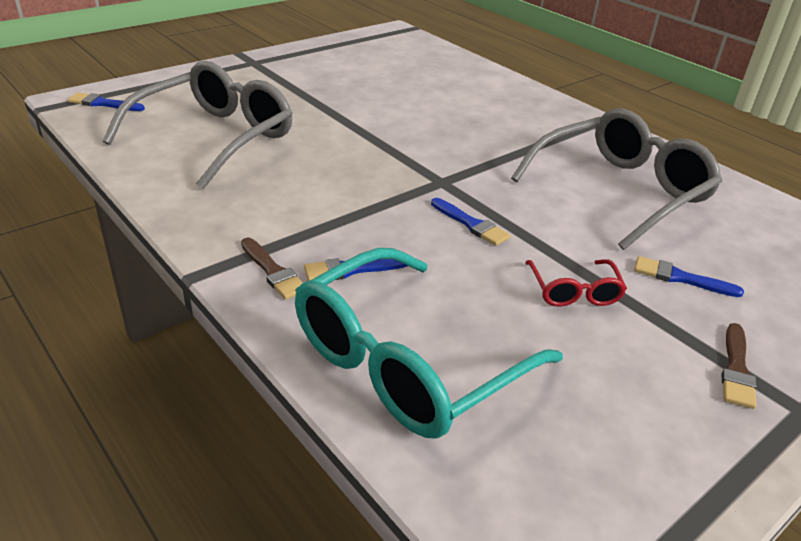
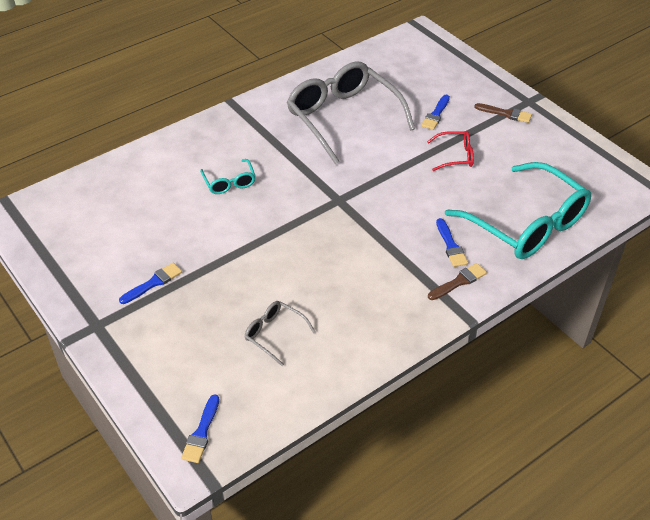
camera: 85 degrees left, 10 degrees up
(215, 137) = (274, 334): grey glasses -> grey glasses, size x0.45
(459, 116) = (229, 182): none -> turquoise glasses
(471, 224) = (392, 190): blue brush -> blue brush (153, 283)

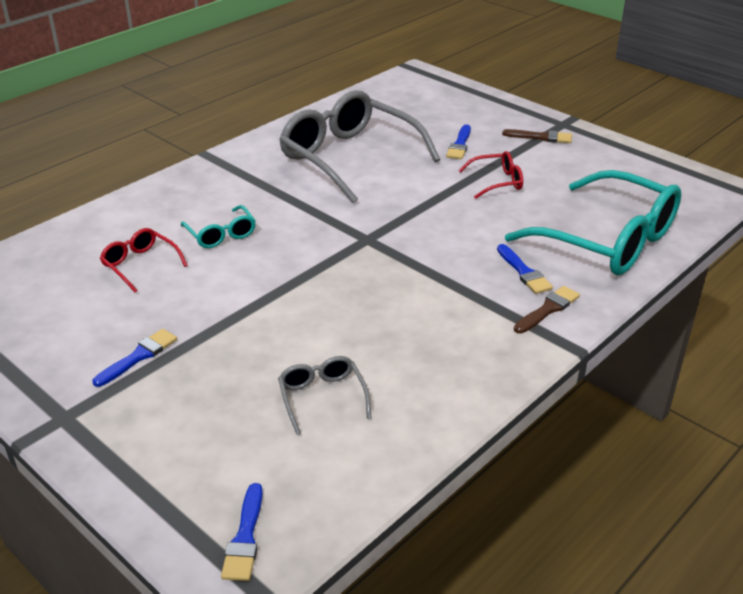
camera: 10 degrees left, 10 degrees down
(165, 203) = (140, 265): none -> red glasses
(274, 334) = (322, 397): grey glasses -> grey glasses turned 45 degrees clockwise

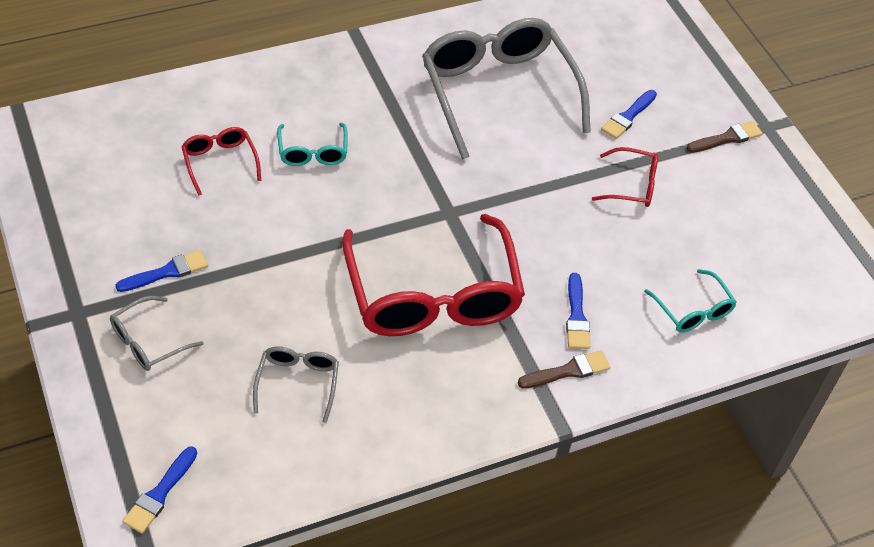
camera: 20 degrees right, 15 degrees up
(153, 416) = (148, 342): none -> grey glasses
(396, 296) = (432, 295): none -> red glasses
(541, 137) = (727, 138): brown brush -> brown brush turned 60 degrees counterclockwise
(608, 240) = (693, 310): turquoise glasses -> turquoise glasses, size x0.45

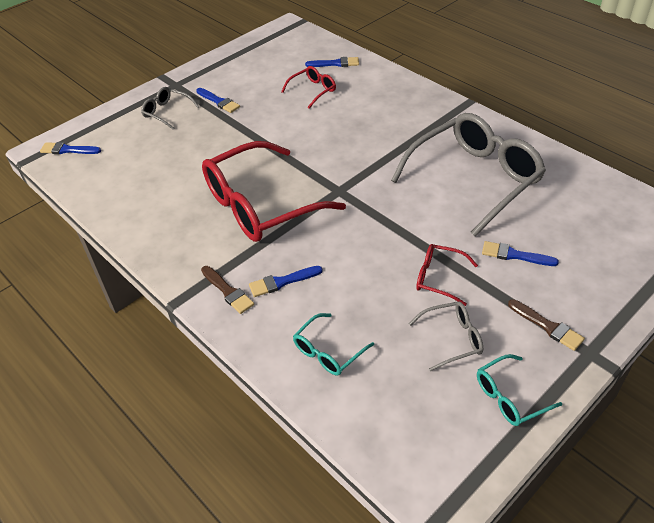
camera: 75 degrees right, 5 degrees down
(170, 115) = (335, 63): none -> blue brush
(297, 383) = (161, 172): grey glasses -> grey glasses (452, 339)
(313, 152) = (348, 119): turquoise glasses -> turquoise glasses (510, 397)
(632, 185) = (439, 278): red glasses -> red glasses turned 120 degrees clockwise

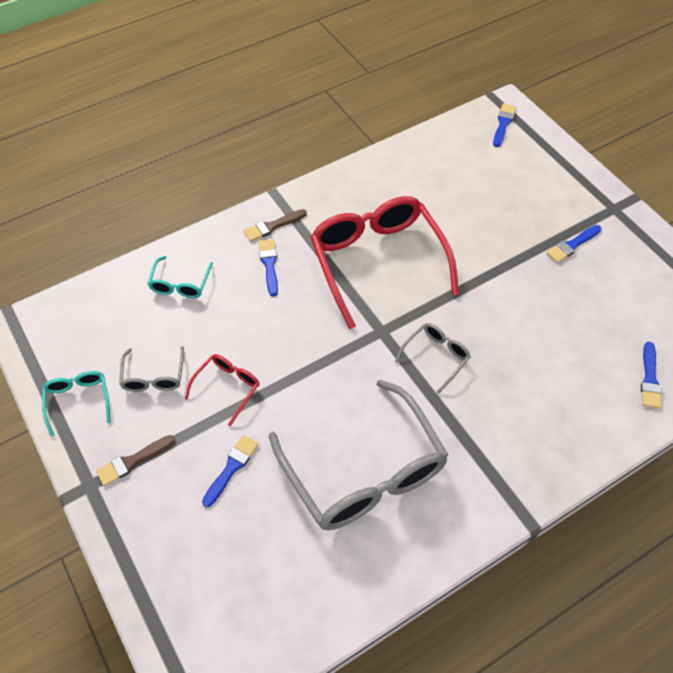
camera: 100 degrees right, 10 degrees up
(167, 112) = (557, 198): grey glasses -> grey glasses (436, 357)
(313, 91) = (583, 341): red glasses -> none
(328, 351) = (180, 284): turquoise glasses -> turquoise glasses turned 135 degrees counterclockwise

